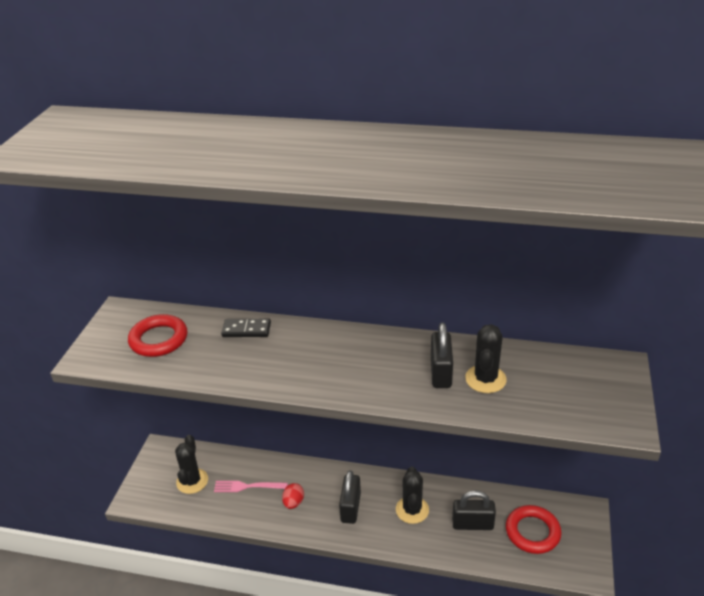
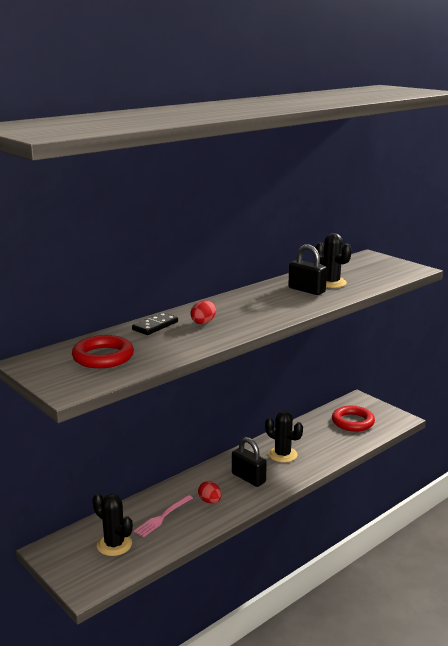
camera: 55 degrees left, 15 degrees down
(281, 351) = (203, 322): none -> red egg
(472, 524) = (322, 438): black padlock -> none

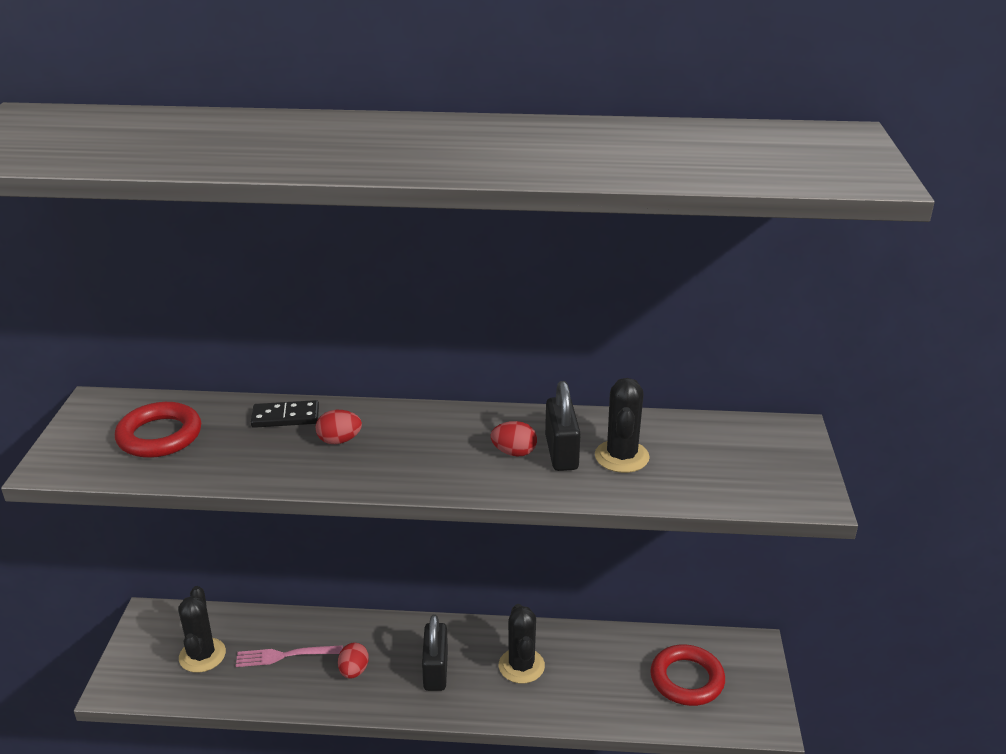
camera: 45 degrees right, 10 degrees up
(288, 297) = (514, 452): none -> red egg

